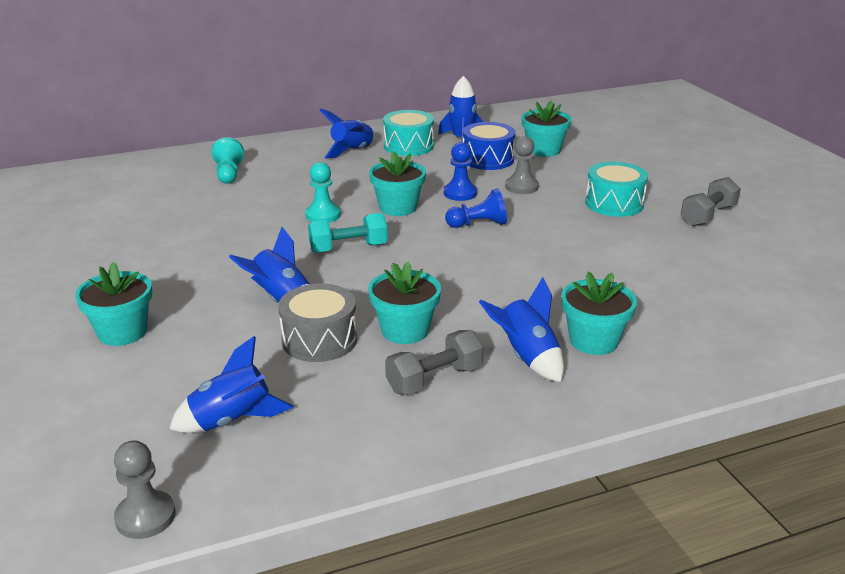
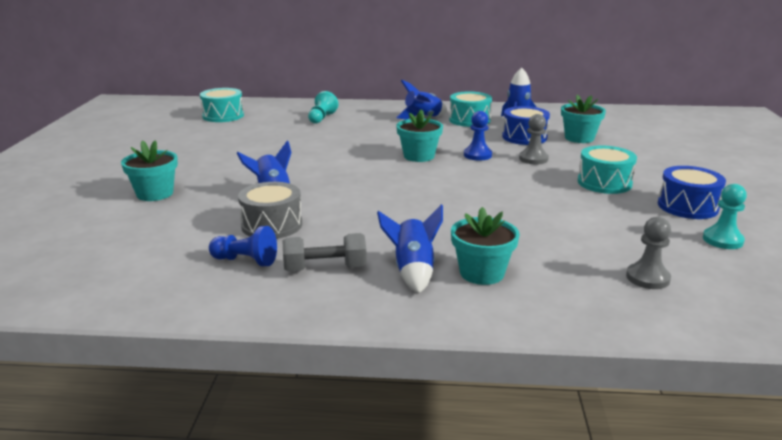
camera: 25 degrees right, 5 degrees down
(89, 193) = (223, 116): none -> turquoise drum
(145, 516) = (47, 300): grey pawn -> grey pawn (647, 278)
(232, 420) = (161, 259): blue rocket -> none
(323, 215) = (359, 152): turquoise pawn -> turquoise pawn (722, 240)
(348, 248) = (355, 174): turquoise dumbbell -> none
(405, 330) = (338, 233): turquoise flower pot -> none
(478, 224) = (470, 177): blue pawn -> blue pawn (245, 261)
(708, 216) = (687, 206): grey dumbbell -> blue drum

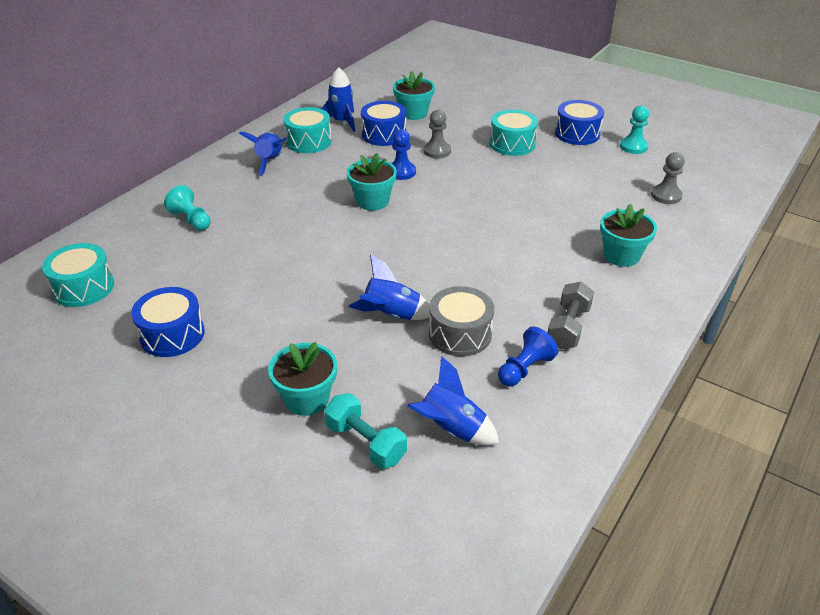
camera: 60 degrees left, 15 degrees up
(117, 222) = (365, 442): none -> turquoise dumbbell
(195, 145) = (172, 335): none -> blue drum
(413, 271) = (600, 285): blue rocket -> blue rocket (451, 429)

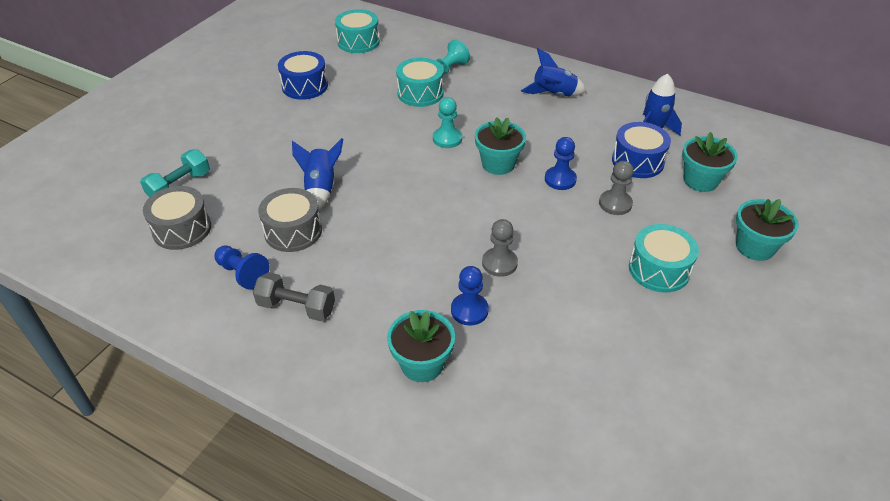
camera: 85 degrees right, 5 degrees up
(307, 399) = (229, 154): turquoise flower pot -> turquoise flower pot (755, 247)
(308, 141) = (601, 113): turquoise drum -> turquoise drum (420, 93)
(451, 429) = (182, 229): blue rocket -> grey drum
(561, 229) = (469, 310): none -> blue pawn
(577, 134) = (718, 340): blue drum -> none
(633, 147) = (705, 407): turquoise pawn -> turquoise pawn (447, 139)
(666, 196) = (571, 431): grey pawn -> grey pawn (499, 263)

